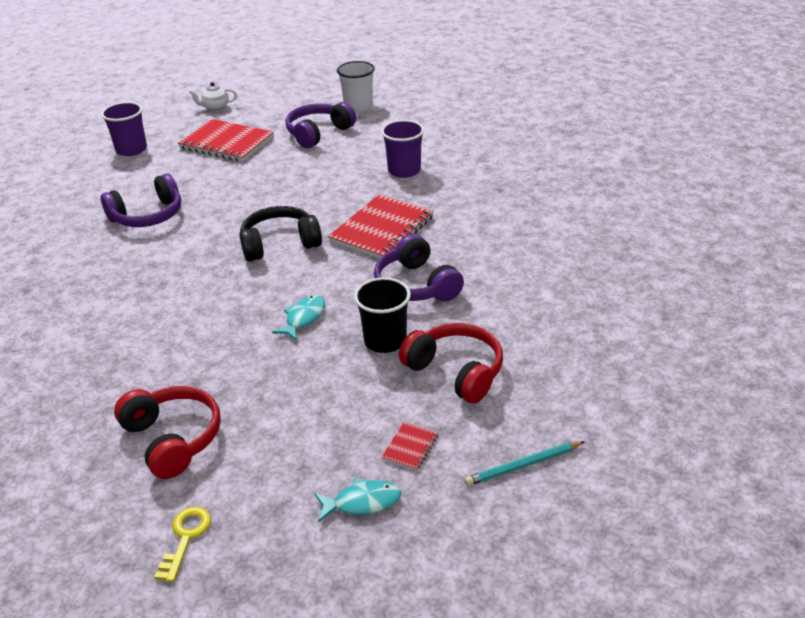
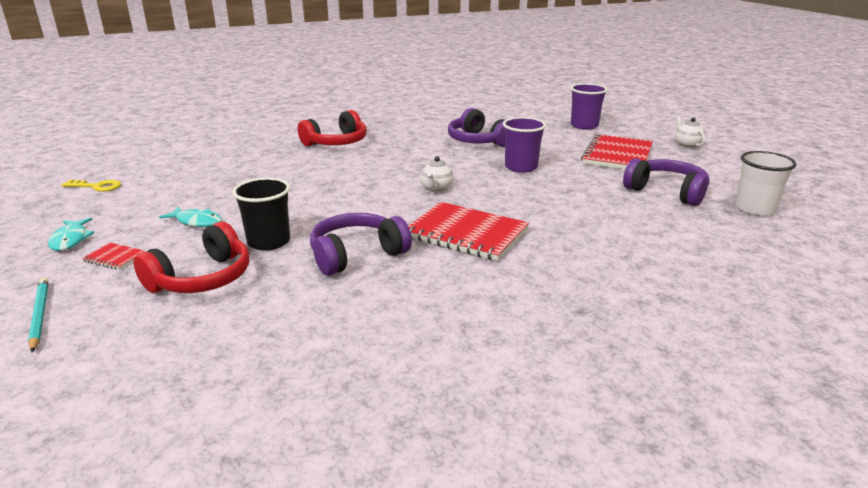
camera: 85 degrees right, 10 degrees down
(173, 439) = (194, 175): red headphones -> red headphones (336, 143)
(279, 244) = (436, 189): black headphones -> white teapot
(303, 318) = (317, 205): turquoise fish -> turquoise fish (197, 222)
(404, 171) = (603, 242): purple cup -> purple cup (521, 167)

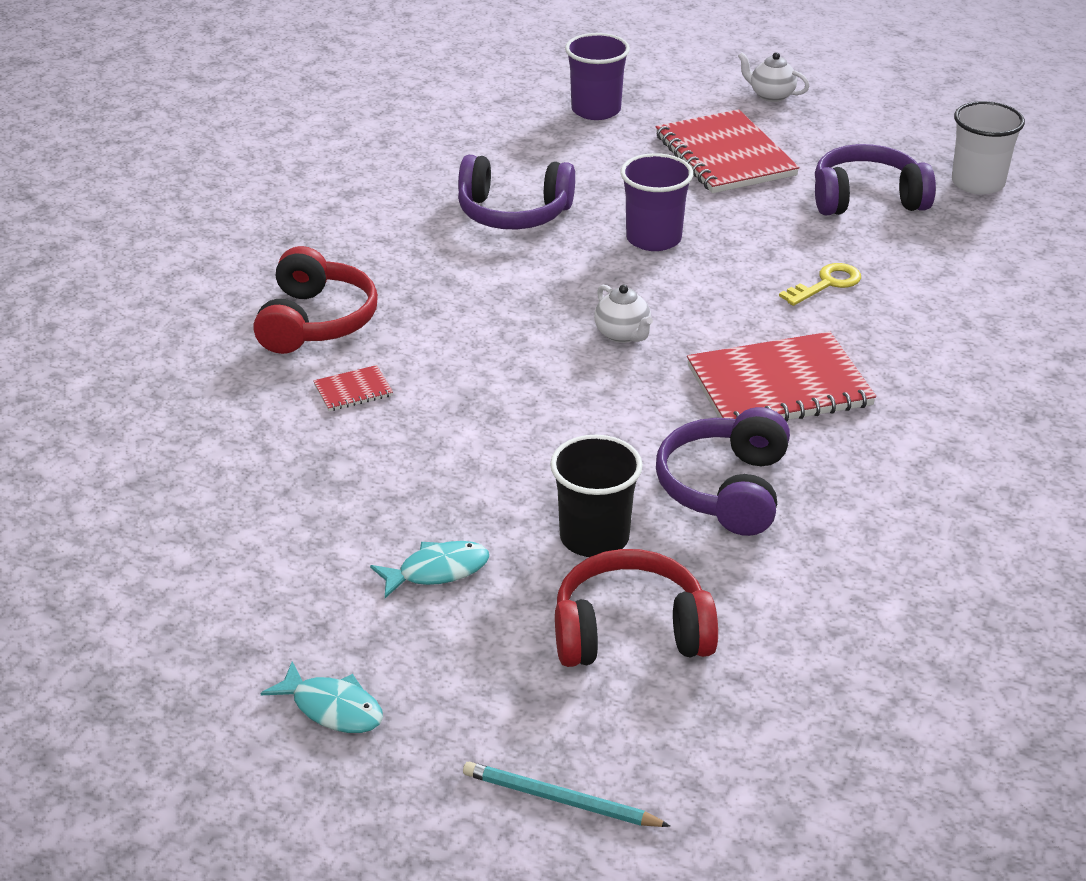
camera: 45 degrees left, 10 degrees up
(97, 186) = (129, 619): yellow key -> yellow key (827, 284)
(114, 257) = (460, 685): red notebook -> red notebook (353, 390)
(202, 278) = (630, 631): red headphones -> red headphones turned 90 degrees counterclockwise

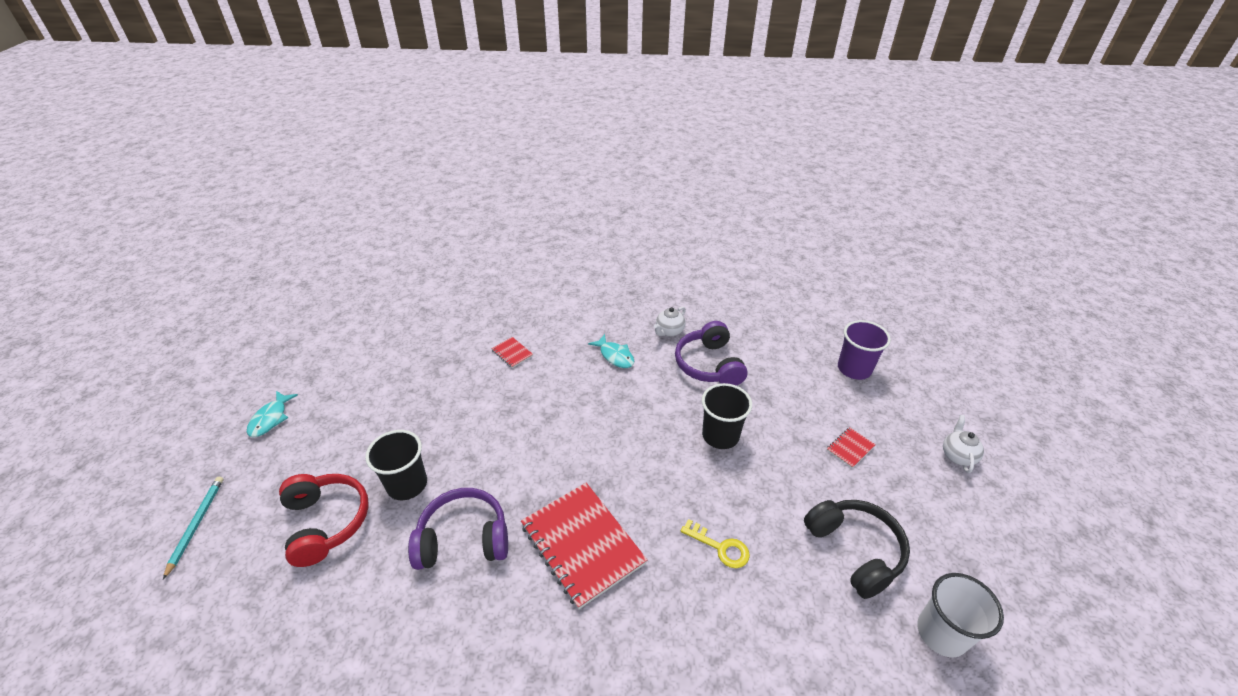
camera: 70 degrees right, 5 degrees up
(316, 321) = (566, 323): red headphones -> none
(437, 571) = (372, 426): turquoise fish -> turquoise fish (615, 356)
(623, 334) = (606, 447): white teapot -> white teapot (669, 331)
(653, 239) = (720, 435): purple cup -> black cup
(725, 155) = (850, 448): red notebook -> red notebook, size x0.43
(867, 199) = (855, 550): purple headphones -> black headphones

